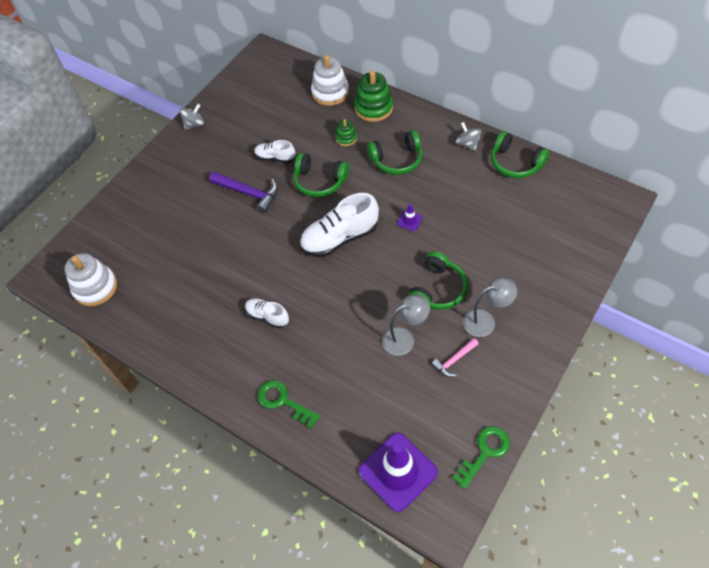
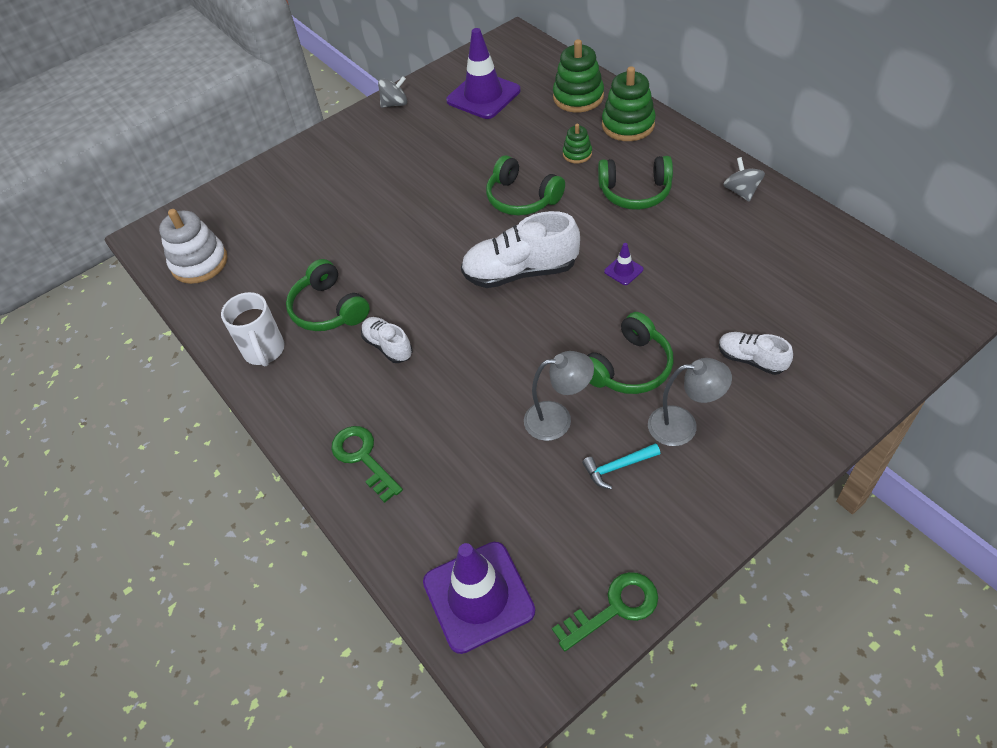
camera: 20 degrees right, 5 degrees down
(178, 343) = (264, 351): none -> white mug
(249, 193) = (427, 194): purple hammer -> none
(260, 104) = (483, 96): none -> purple traffic cone
(275, 157) = (477, 159): white shoe -> white shoe (751, 359)
(330, 92) = (578, 97): white stacking toy -> green stacking toy
(454, 360) = (617, 467): pink hammer -> turquoise hammer
(515, 163) = (803, 228): green headphones -> green headphones (329, 309)

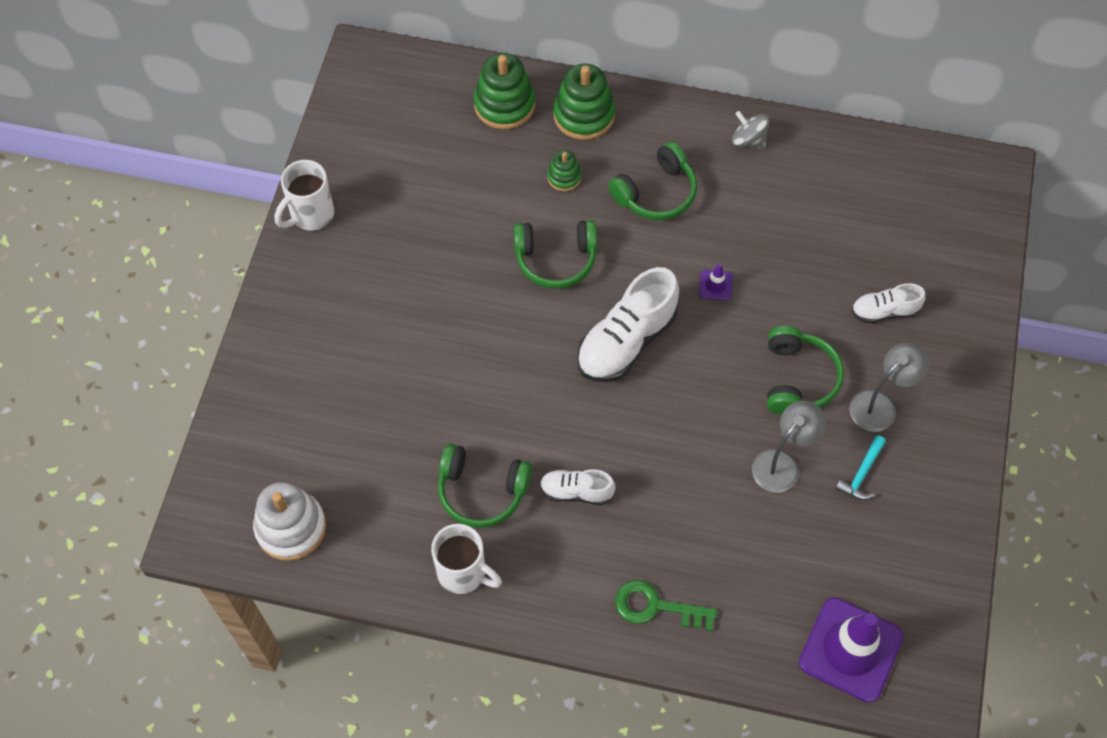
camera: 45 degrees left, 10 degrees up
(395, 104) = (311, 215): grey spinning top -> white mug
(483, 96) = (401, 153): purple traffic cone -> none
(614, 608) = (950, 586): green key -> none

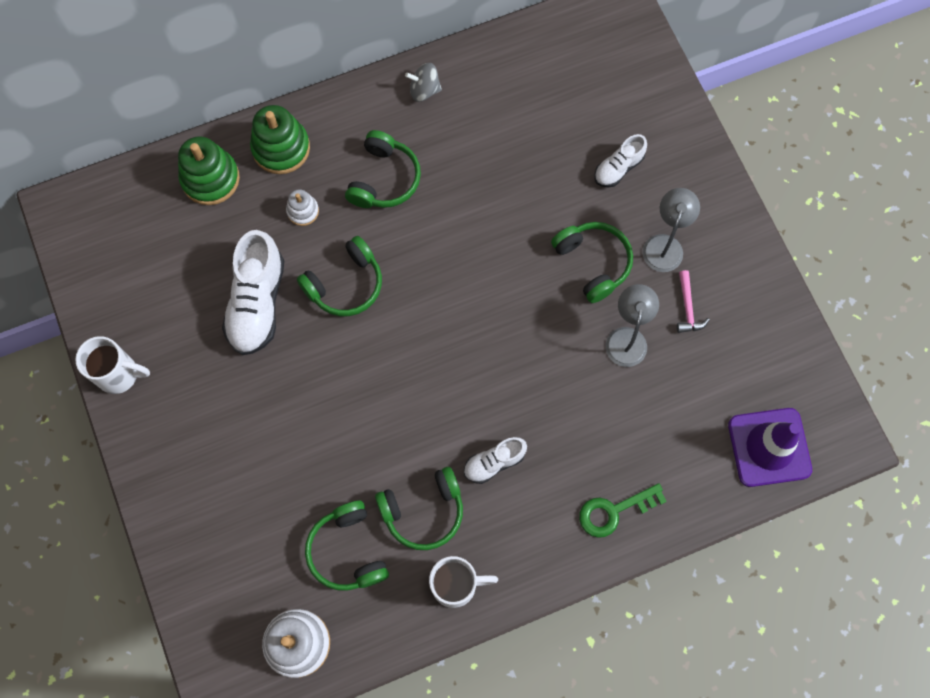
camera: 35 degrees left, 10 degrees up
(311, 215) = (119, 374): white mug -> white mug turned 90 degrees counterclockwise
(391, 480) = (348, 551): none -> green headphones
(564, 177) = (303, 211): green stacking toy -> white stacking toy
(626, 341) = (447, 317): white shoe -> white shoe (257, 303)
(715, 285) = (482, 227): purple traffic cone -> none
(861, 474) = (688, 308): turquoise hammer -> pink hammer

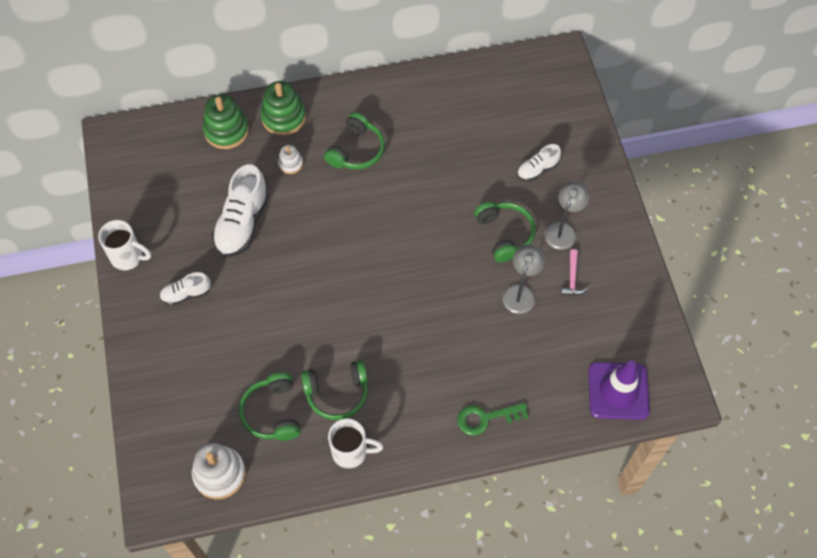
camera: 10 degrees right, 10 degrees down
(345, 284) = (311, 220): green headphones -> none
(424, 90) = (399, 93): grey spinning top -> none
(494, 462) = (399, 367): white shoe -> white shoe (186, 294)

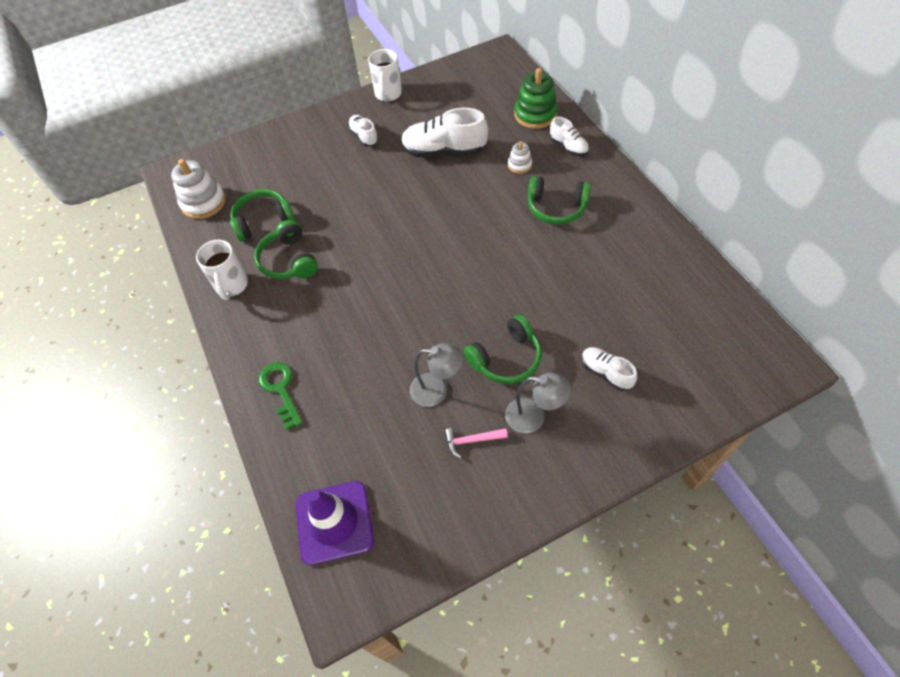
camera: 80 degrees right, 5 degrees down
(283, 117) = (568, 147): green stacking toy -> white shoe

